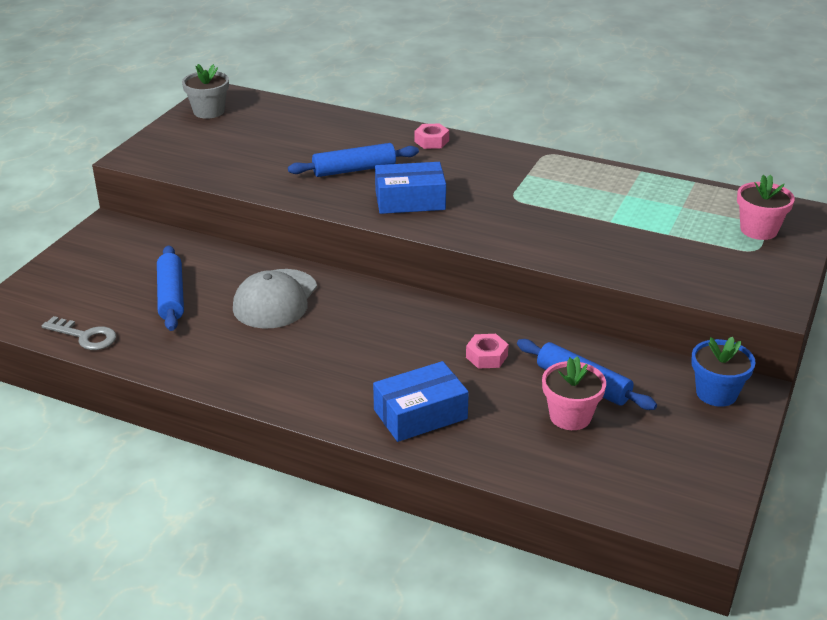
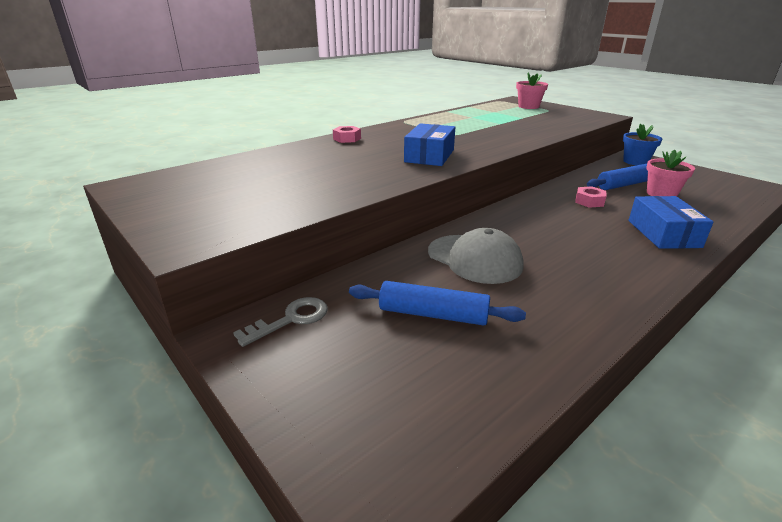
camera: 65 degrees left, 5 degrees down
(85, 336) = (491, 400): grey key -> grey key (291, 319)
(209, 111) = (152, 194): grey flower pot -> none
(354, 169) = (360, 163): blue rolling pin -> none

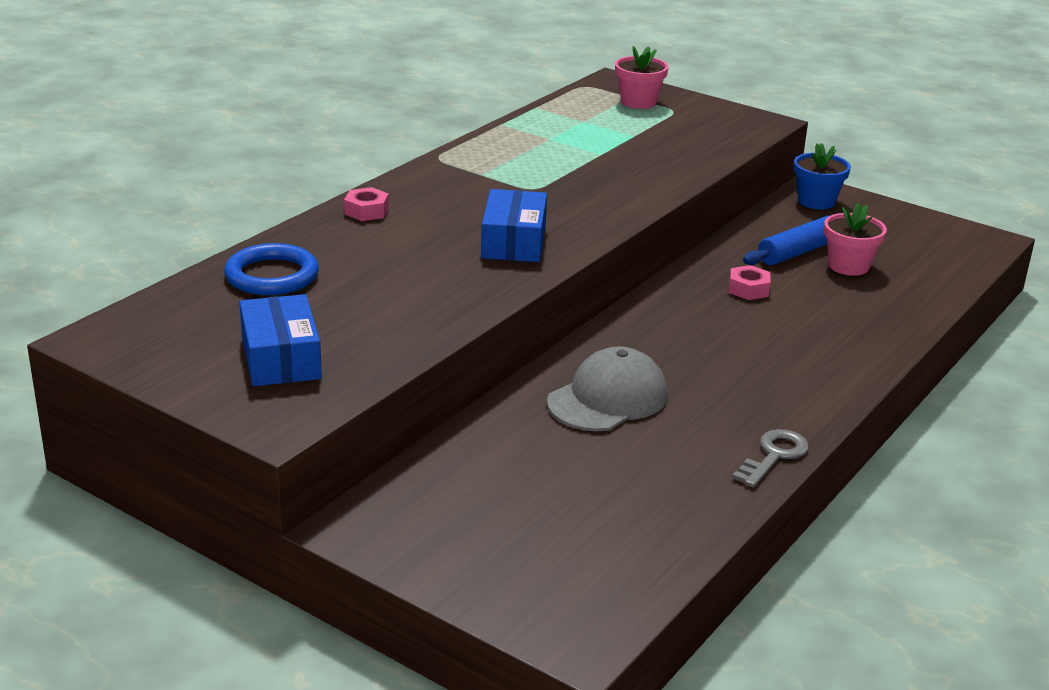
camera: 15 degrees left, 0 degrees up
(265, 162) = (272, 276): none -> blue ring
(291, 319) = (413, 501): grey key -> grey key (774, 456)
(433, 314) = (578, 476): blue rolling pin -> none
(474, 259) = (608, 399): grey cap -> grey cap turned 75 degrees counterclockwise
(663, 233) = (844, 336): blue box -> blue box (281, 358)

